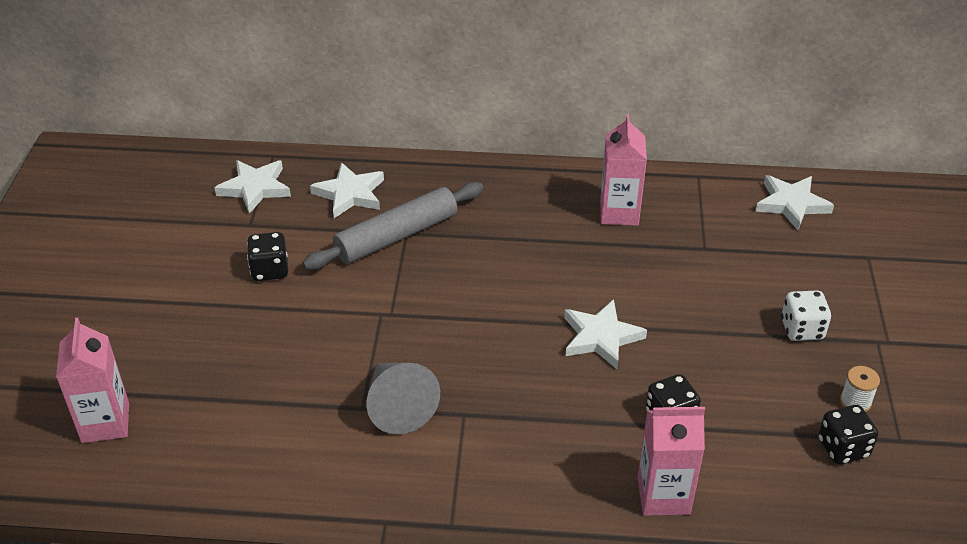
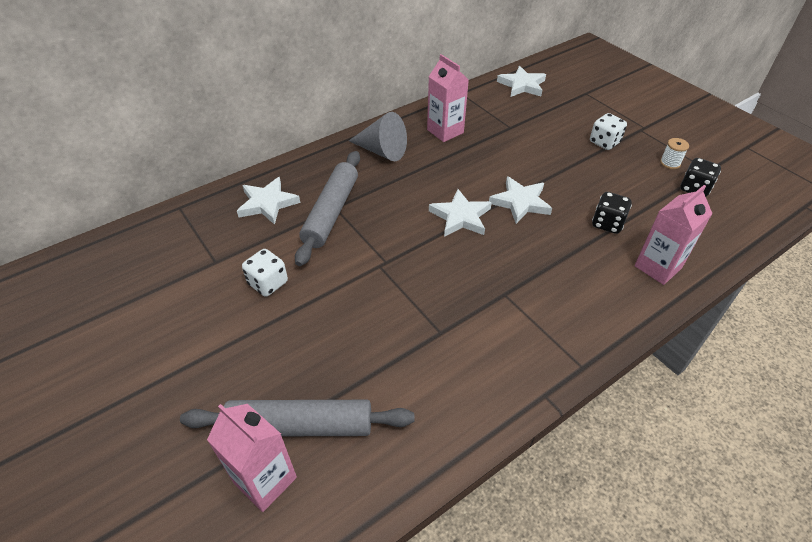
camera: 40 degrees left, 5 degrees up
(169, 402) = (300, 426): none -> grey rolling pin
(255, 188) = (191, 235): white star -> white star (460, 217)
(270, 270) = (268, 283): black dice -> white dice
(397, 406) = (461, 316): grey cone -> grey cone (382, 151)

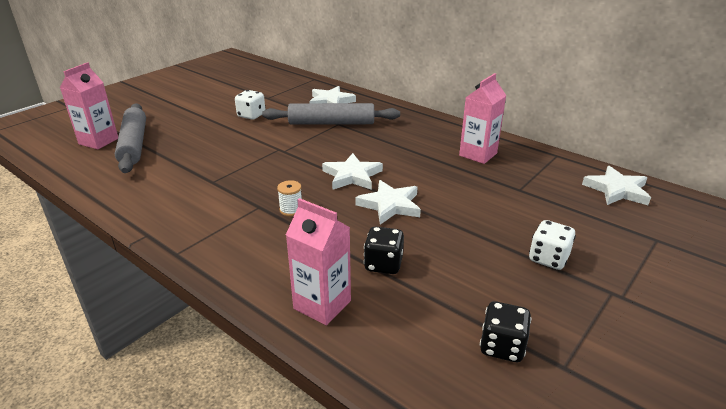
camera: 75 degrees right, 15 degrees down
(382, 151) = (423, 130): grey cone -> none
(670, 163) = (548, 321): white spool -> white spool (291, 210)

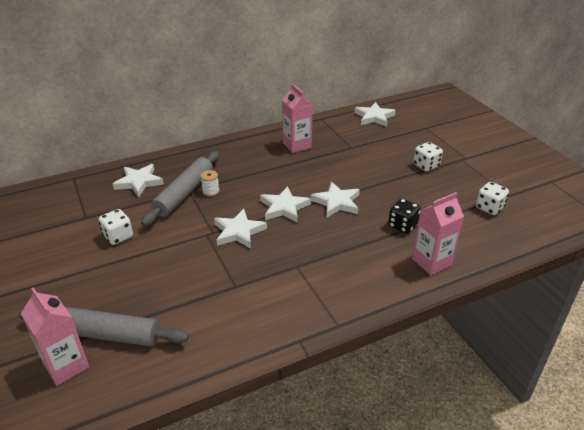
camera: 65 degrees left, 5 degrees up
(291, 210) = (313, 250): white spool -> white spool (210, 191)
(293, 162) = (238, 232): none -> white star
(502, 346) = (489, 208): black dice -> white dice

